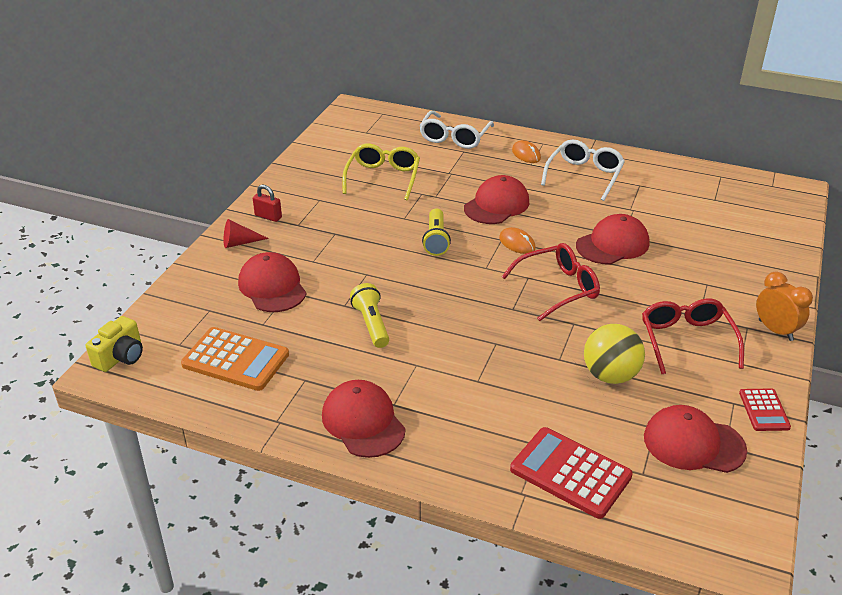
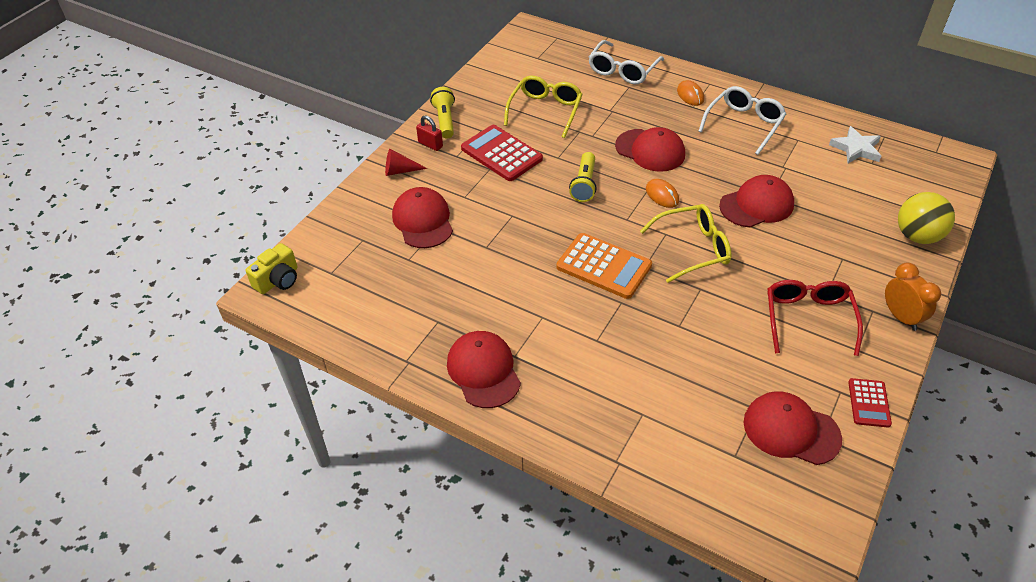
camera: 10 degrees right, 10 degrees up
(235, 359) = (379, 294): orange calculator -> orange calculator (604, 266)
(371, 324) = (508, 269): yellow flashlight -> yellow flashlight (445, 120)
(496, 205) = (650, 150): red cap -> red cap turned 75 degrees clockwise
(558, 288) = (693, 248): red glasses -> yellow glasses
(570, 473) = (666, 446): red calculator -> red calculator (501, 154)
(610, 375) = (725, 348): yellow ball -> yellow ball (917, 236)
(696, 188) = (856, 148): none -> white star

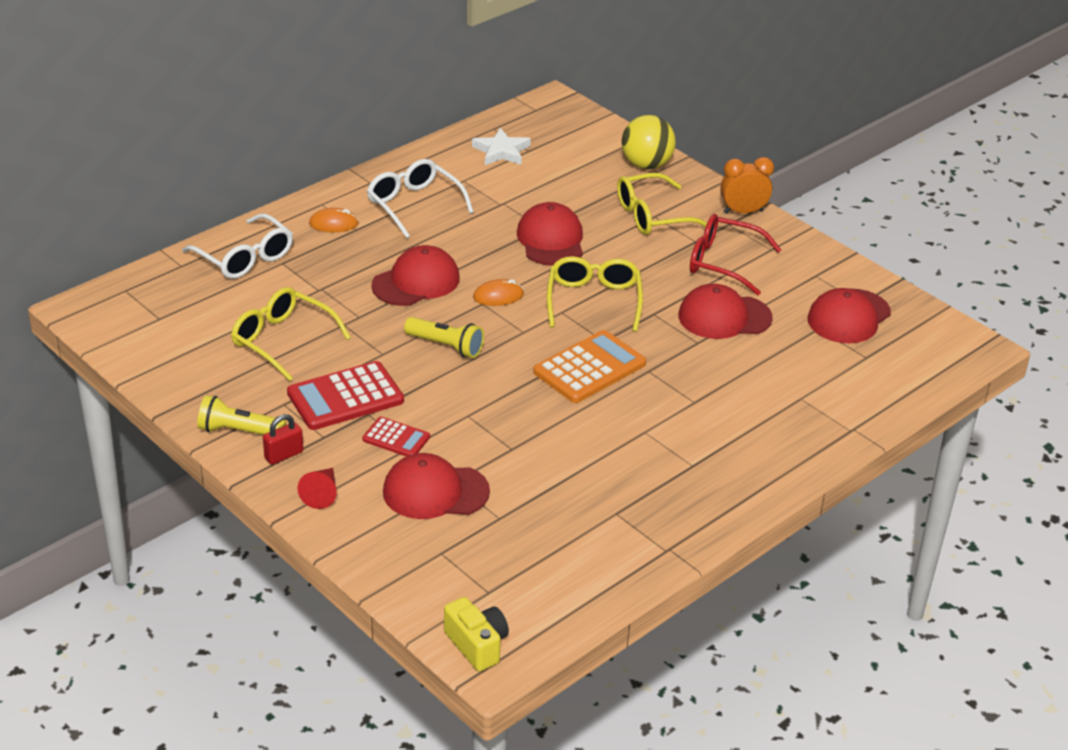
camera: 75 degrees left, 10 degrees down
(483, 371) = (705, 493): red cap -> red cap (724, 317)
(841, 257) = (652, 216): none -> yellow glasses
(869, 403) = (833, 265): red calculator -> red calculator (396, 438)

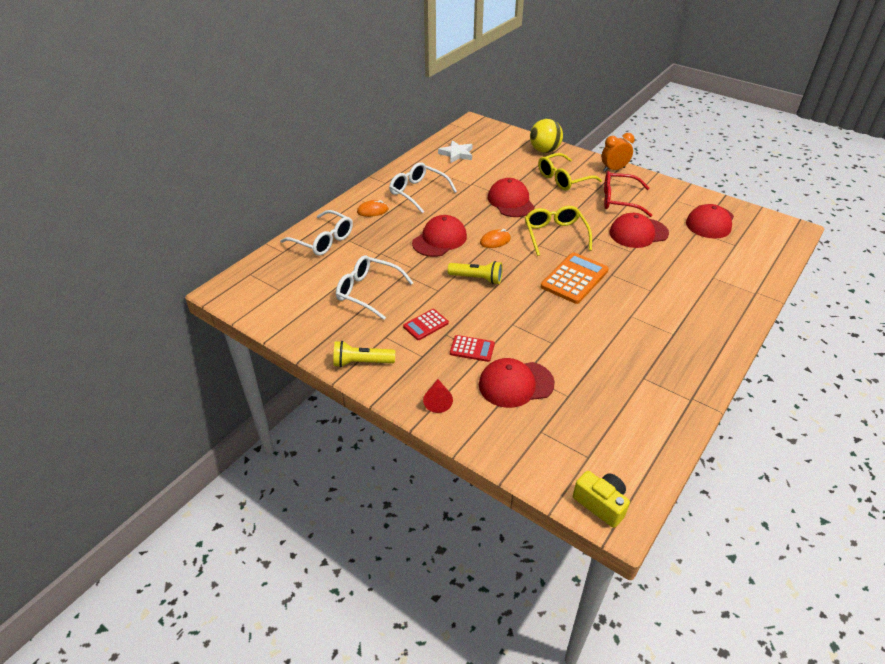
camera: 10 degrees left, 5 degrees up
(282, 340) = (368, 292): yellow glasses -> white glasses
(284, 455) = (399, 375): red padlock -> none
(345, 397) = (426, 325): red calculator -> red calculator, size x0.56

